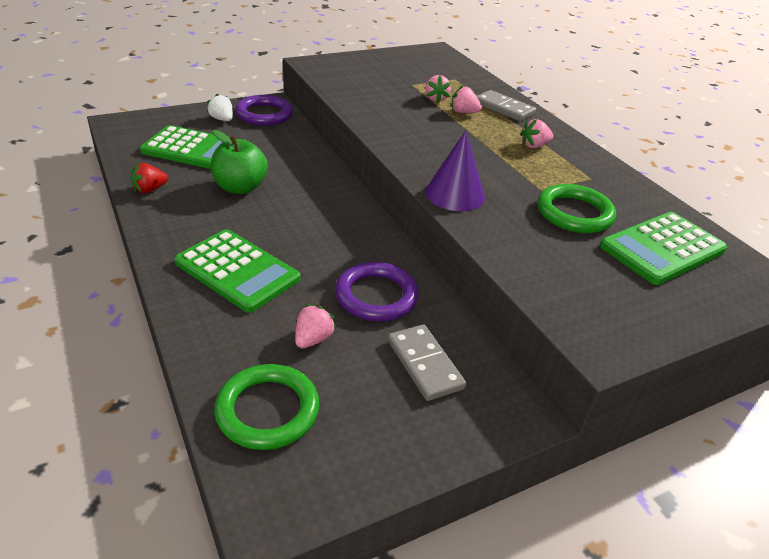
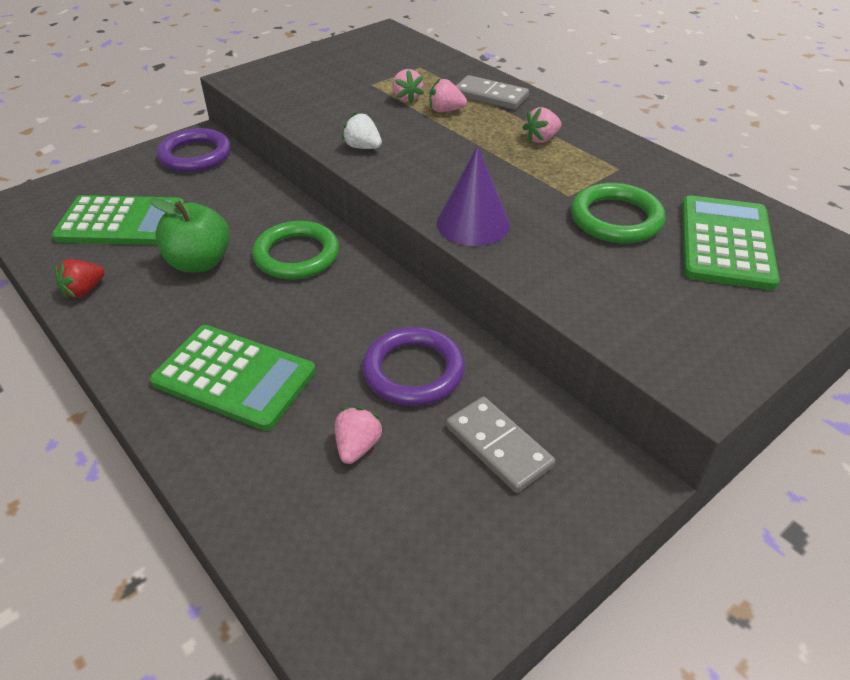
camera: 10 degrees left, 5 degrees up
(222, 119) = (144, 173): white strawberry -> white strawberry (363, 147)
(267, 410) = (334, 555): green ring -> green ring (296, 255)
(662, 248) = (725, 243): green calculator -> green calculator turned 150 degrees clockwise

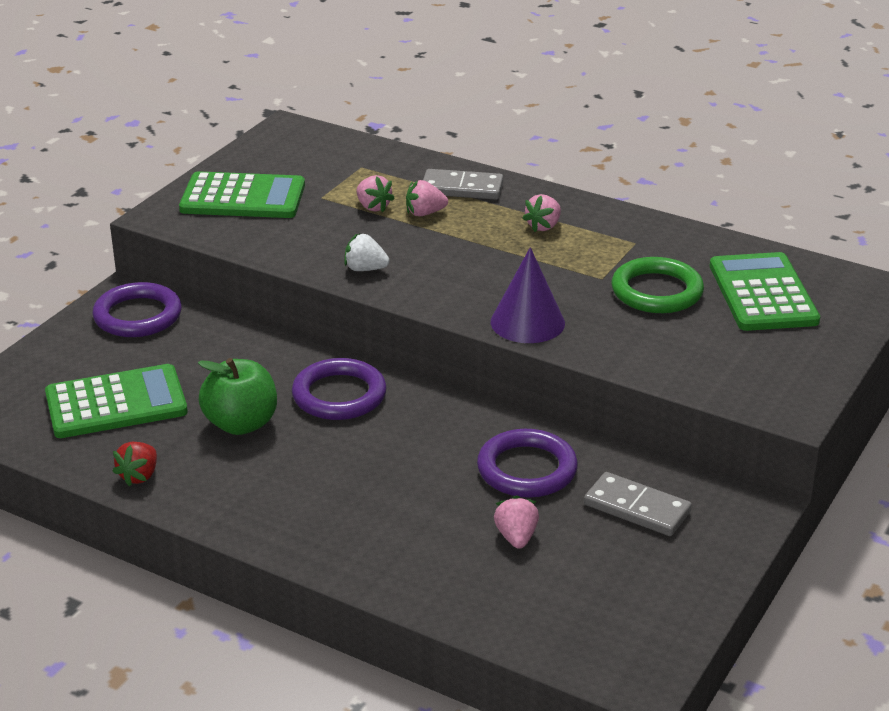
camera: 20 degrees left, 10 degrees down
(234, 377) = (362, 513): green calculator -> green calculator (243, 197)
(296, 255) = (339, 395): green ring -> purple ring

